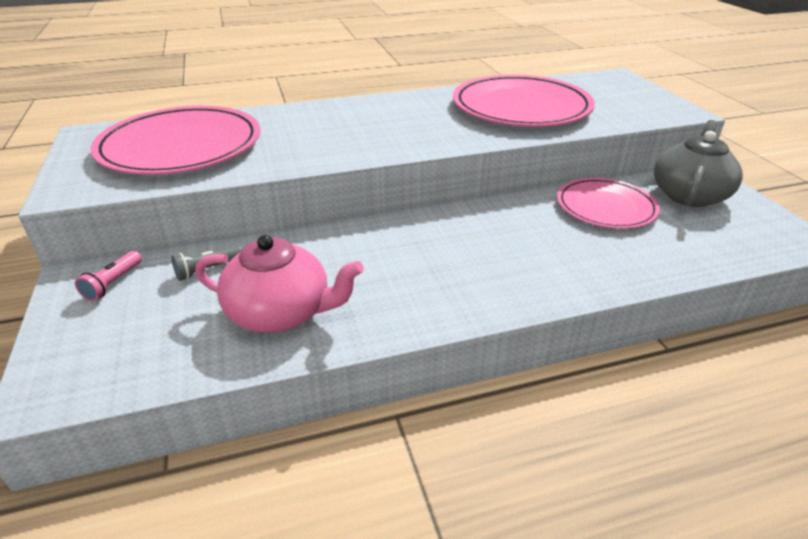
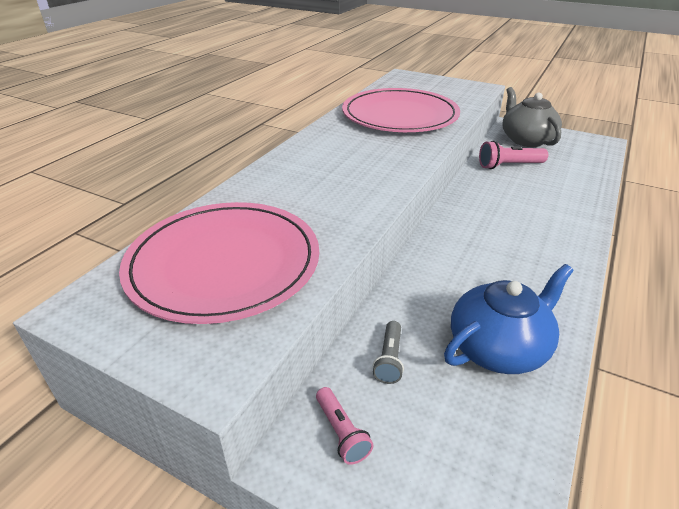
camera: 45 degrees left, 0 degrees up
(281, 312) = (499, 348): pink teapot -> blue teapot
(606, 207) = (509, 165): pink plate -> pink flashlight

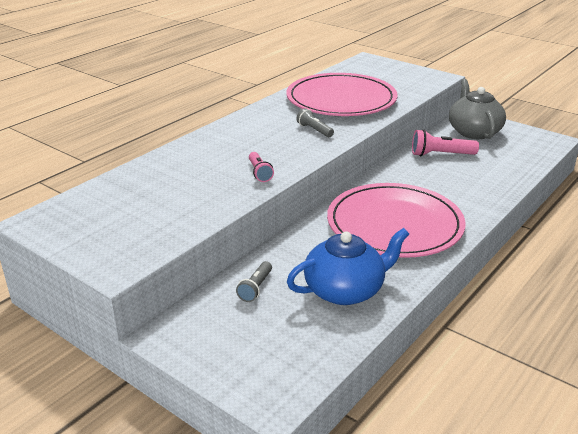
camera: 10 degrees right, 5 degrees down
(224, 263) = (143, 204): pink plate -> pink plate (394, 224)
(341, 432) = (201, 325): pink flashlight -> pink flashlight (259, 173)
(389, 150) = (314, 130): none -> grey flashlight

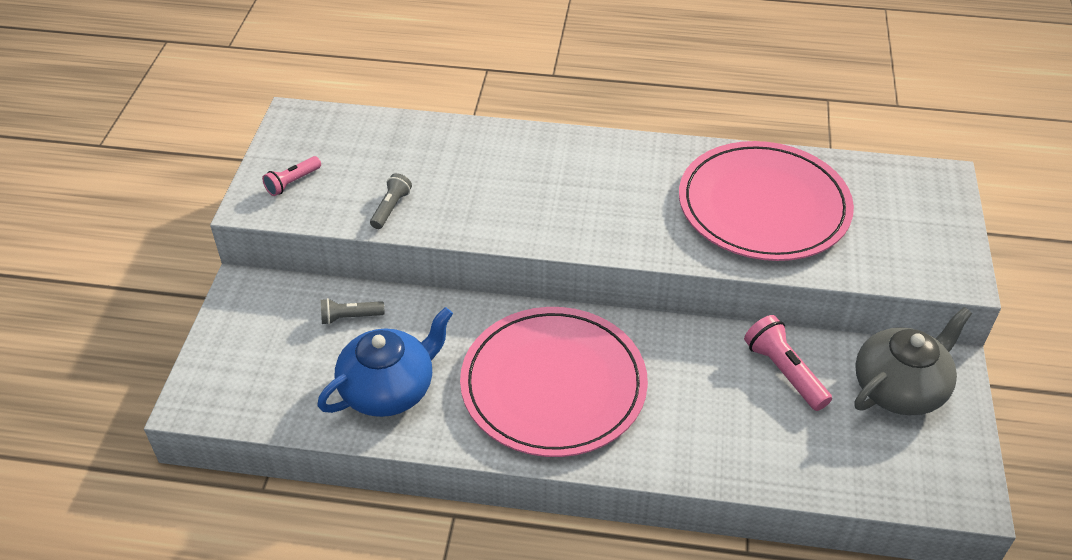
camera: 60 degrees right, 15 degrees up
(259, 173) = (497, 217): pink flashlight -> pink flashlight (292, 182)
(314, 130) = (645, 218): grey flashlight -> grey flashlight (391, 208)
(345, 290) = (389, 389): blue teapot -> blue teapot turned 75 degrees counterclockwise

